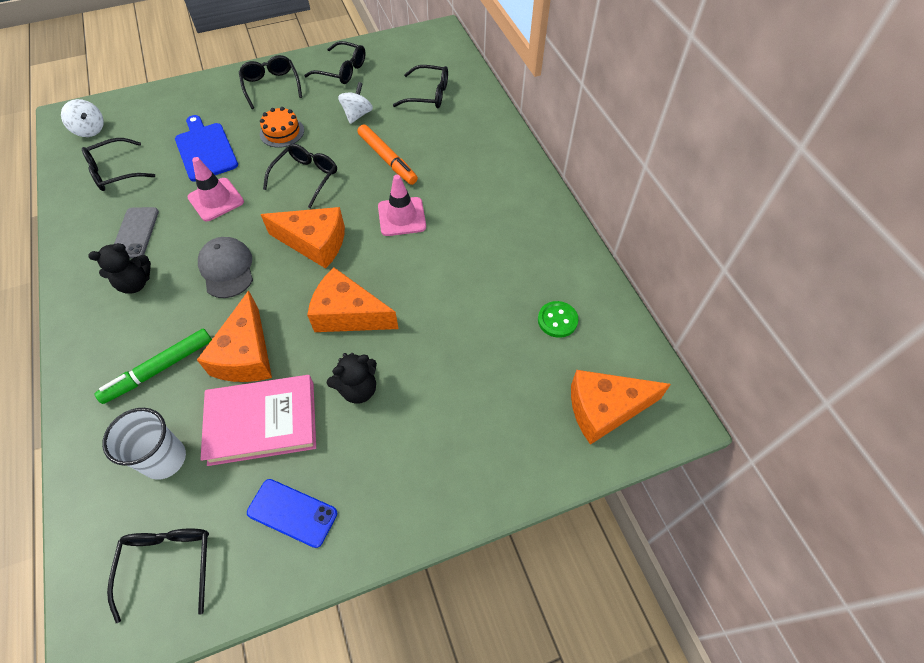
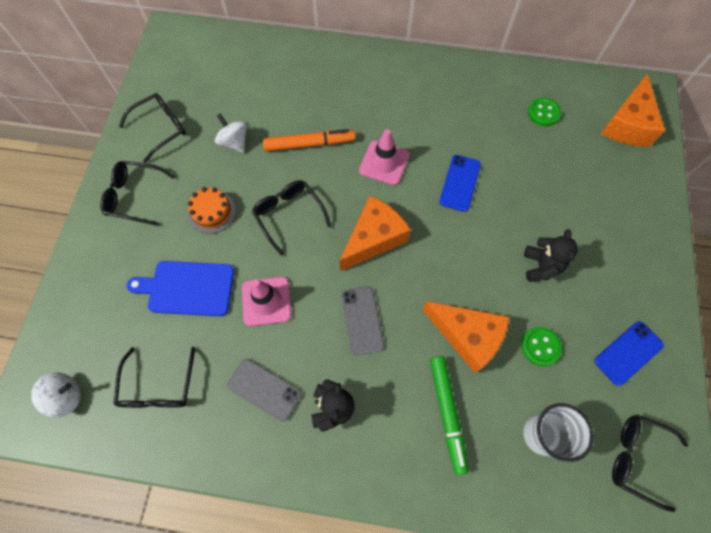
camera: 60 degrees left, 10 degrees up
(227, 269) = (362, 320): grey cap -> grey phone
(262, 422) = (540, 346): pink book -> green button
(348, 314) = (466, 244): orange cheese -> none
(416, 282) = (460, 183): none -> blue phone
(428, 94) = (249, 79): black glasses -> none

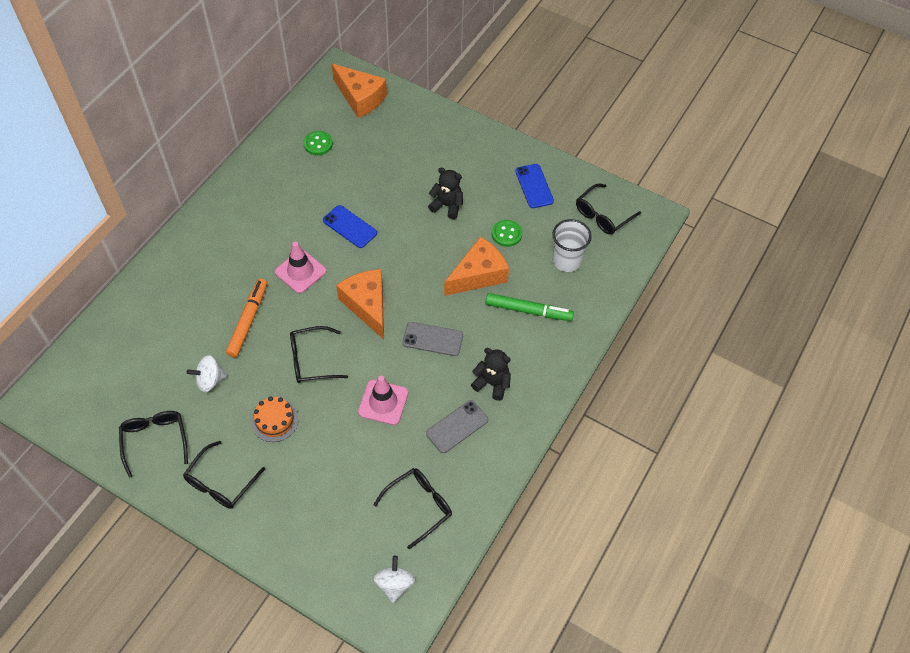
camera: 70 degrees left, 10 degrees down
(158, 386) = (419, 506): black glasses -> black glasses turned 60 degrees counterclockwise
(187, 288) = (340, 460): blue cutting board -> none

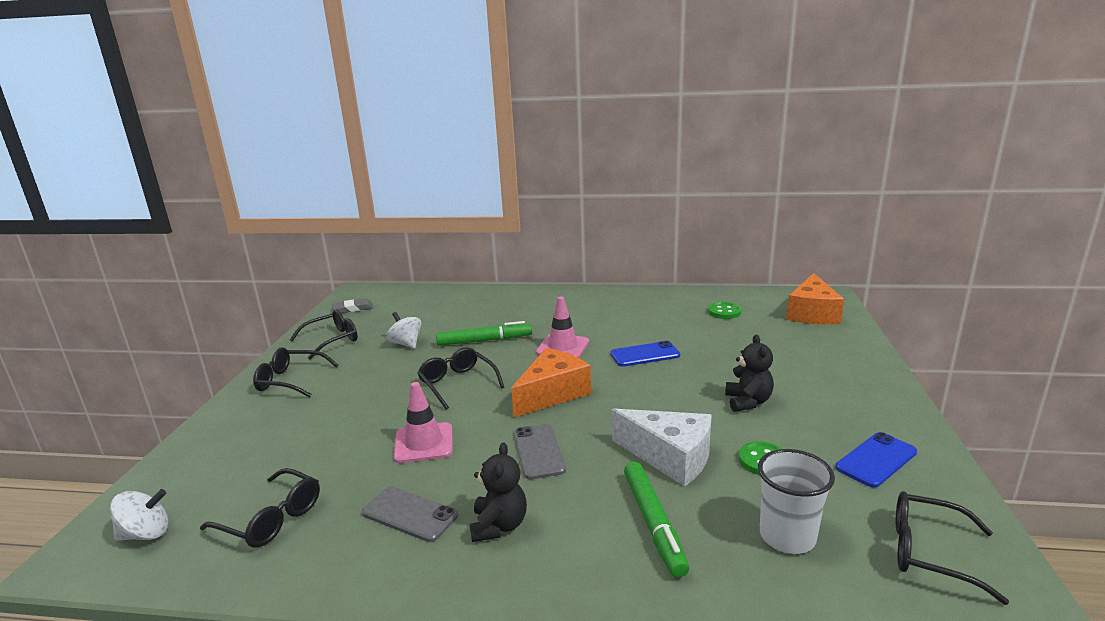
camera: 70 degrees right, 35 degrees down
(86, 411) = (353, 309): none -> grey eraser
(248, 320) = (484, 341): orange marker -> green marker
(275, 420) = (373, 386): orange cake -> none
(350, 227) = (645, 354): blue phone -> blue phone turned 60 degrees clockwise
(478, 275) = (670, 457): orange cheese -> white cheese

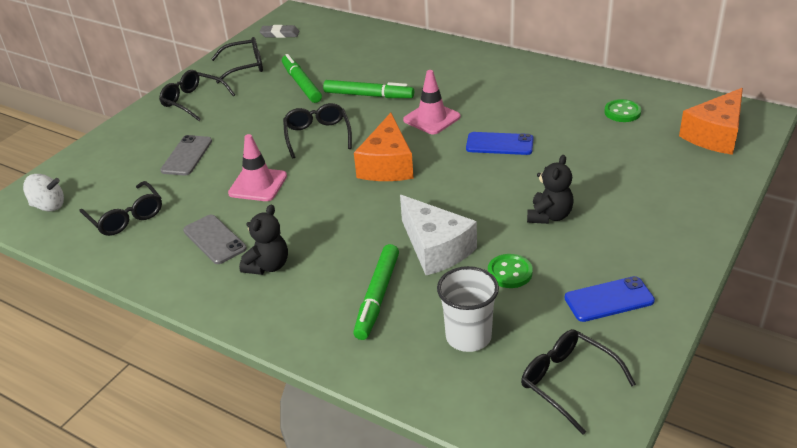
camera: 25 degrees right, 15 degrees up
(406, 344) = (301, 84): white spinning top -> green marker
(538, 451) = (337, 215): grey phone -> grey phone (187, 156)
(552, 394) = (387, 165): orange cheese -> orange cheese turned 120 degrees clockwise

